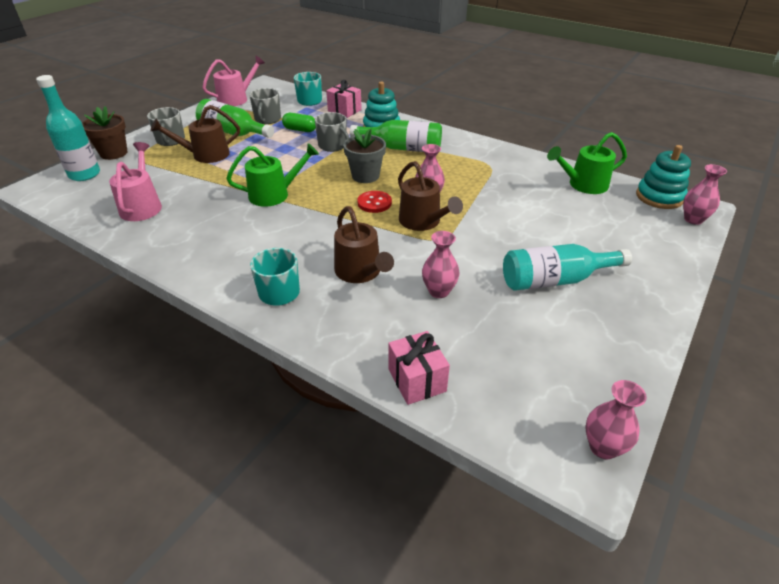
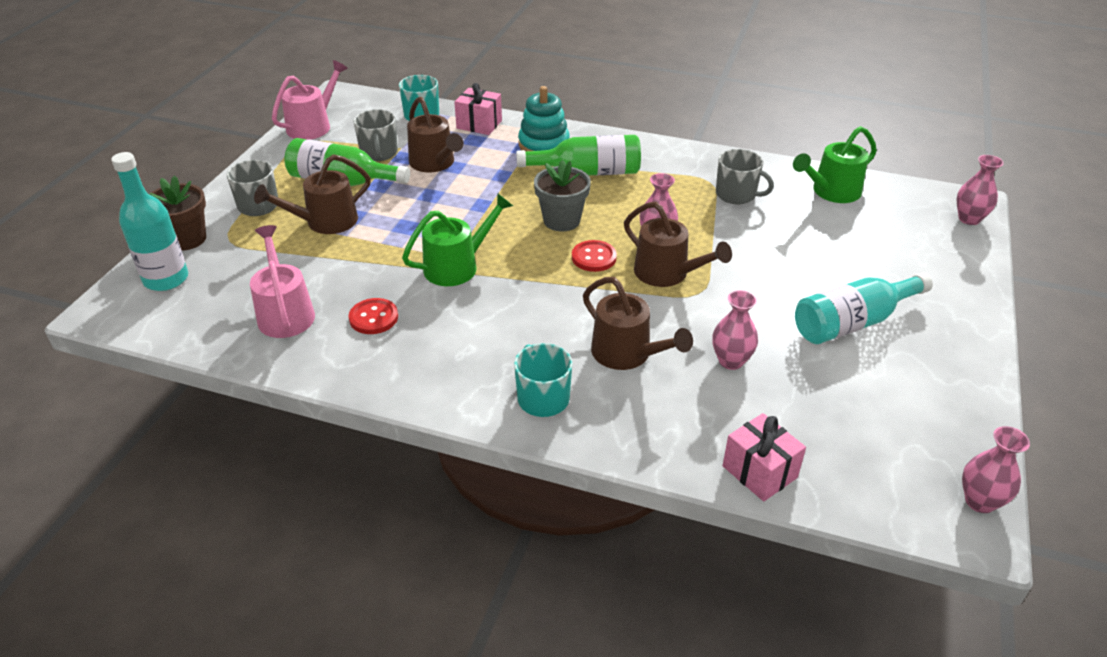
camera: 15 degrees left, 0 degrees up
(197, 218) = (373, 318): none -> red button
(300, 130) = (435, 163): green capsule -> brown watering can
(333, 146) = (494, 182): grey mug -> grey mug (736, 194)
(659, 197) = (922, 195): turquoise stacking toy -> none

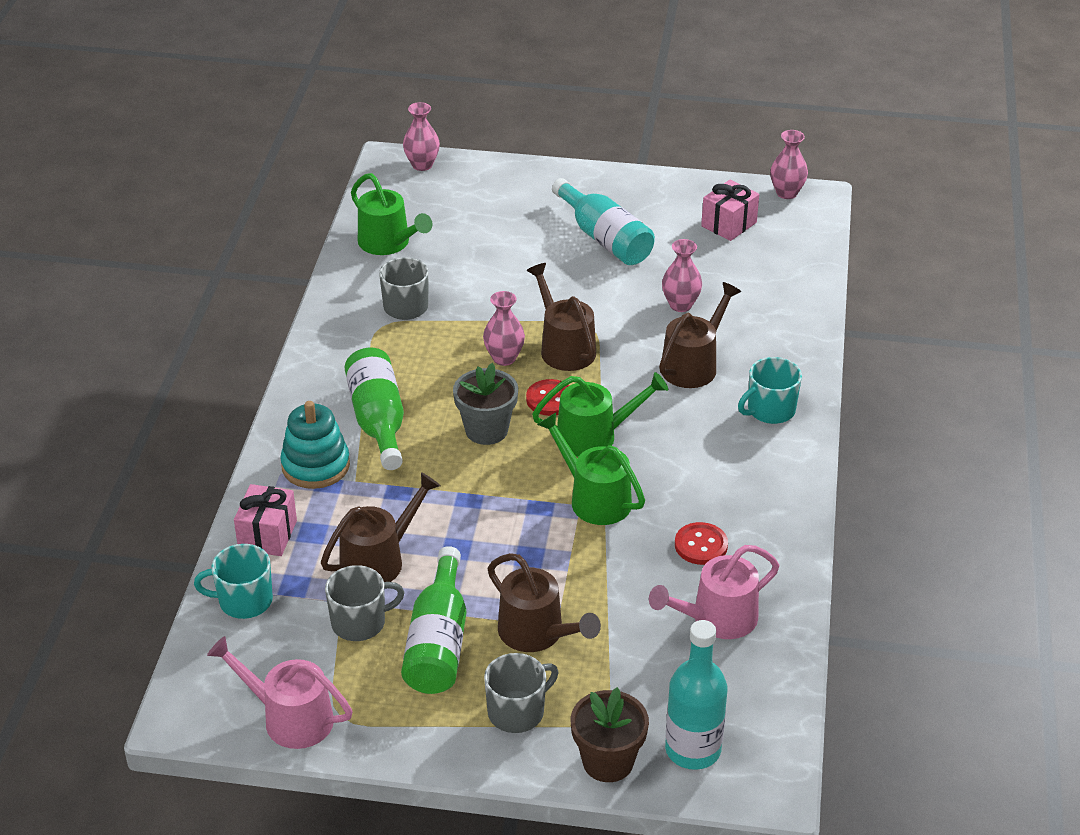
camera: 100 degrees left, 0 degrees up
(536, 276) = (594, 436): none -> green watering can
(667, 274) = (564, 347): brown watering can -> brown watering can turned 60 degrees counterclockwise
(759, 472) = (802, 289): pink gift -> pink gift (728, 224)

